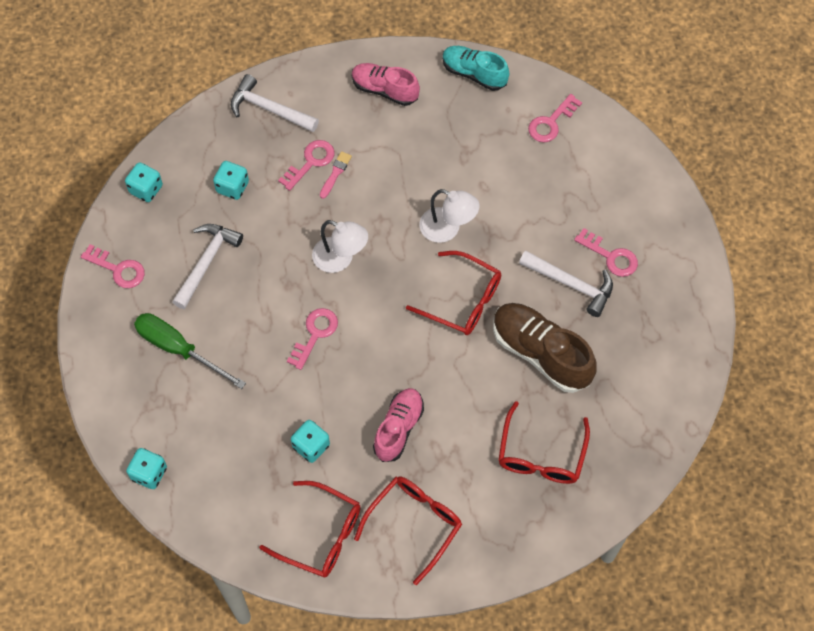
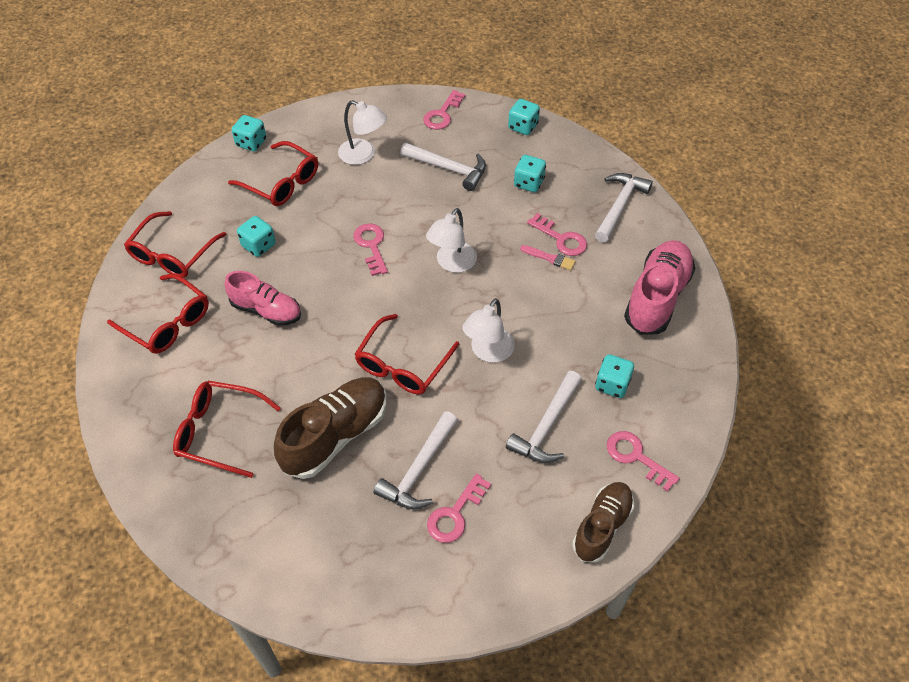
camera: 90 degrees right, 10 degrees down
(179, 349) = (363, 155): green screwdriver -> white lamp
(217, 433) = (281, 182): none -> red glasses
(315, 334) = (371, 246): pink key -> pink key turned 135 degrees counterclockwise
(384, 90) = (657, 297): pink shoe -> pink shoe, size x1.50
(474, 74) = (692, 379): turquoise shoe -> none
(480, 133) = (612, 384): none -> turquoise dice
(524, 185) = (546, 426): none -> white hammer
(614, 152) = (602, 526): none -> brown shoe

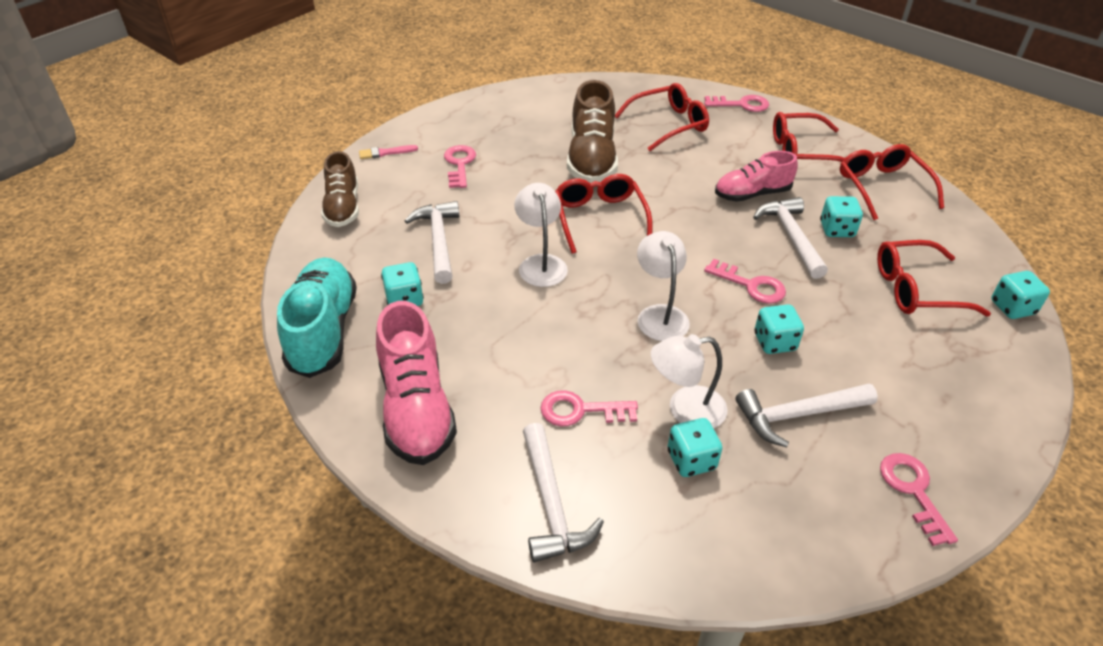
camera: 140 degrees right, 10 degrees down
(363, 155) = (901, 369): white lamp -> white lamp (685, 410)
(419, 469) = (511, 171): white hammer -> white hammer (791, 237)
(523, 127) = (799, 550): turquoise dice -> turquoise dice (774, 342)
(550, 258) = (571, 380): pink brush -> pink brush (385, 153)
(636, 457) = (343, 259): pink key -> pink key (741, 104)
(687, 394) = (323, 331): none -> turquoise shoe

